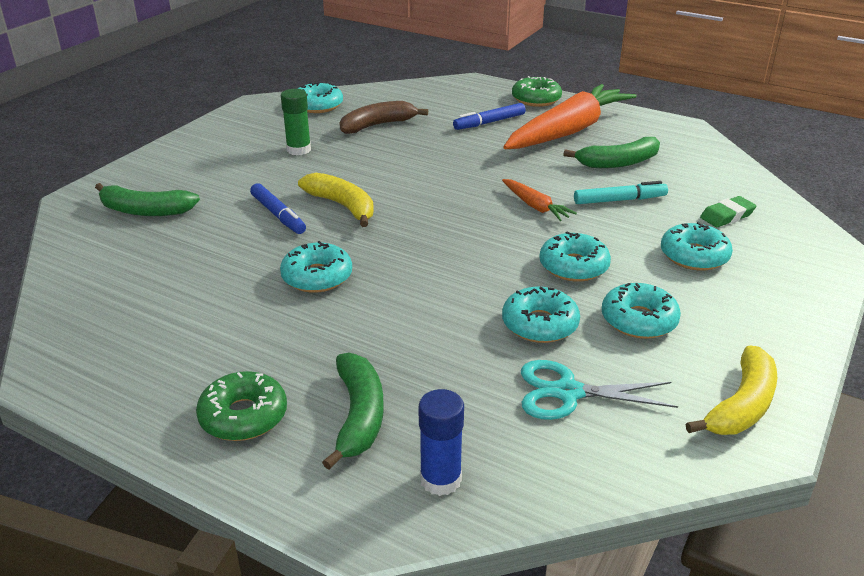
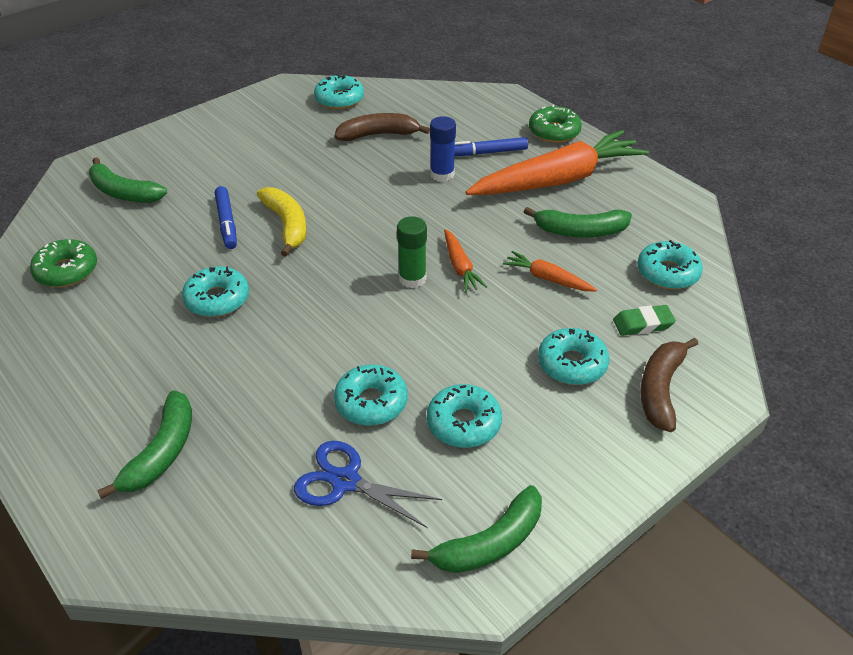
camera: 20 degrees right, 10 degrees up
(243, 416) = (77, 425): green donut -> green donut (66, 271)
(299, 150) = (289, 150): green glue stick -> green glue stick (412, 279)
(440, 479) = (185, 534): blue glue stick -> blue glue stick (442, 174)
(568, 392) = (345, 481): turquoise scissors -> blue scissors
(573, 266) = (447, 346): turquoise donut -> turquoise donut (667, 273)
(619, 200) = (547, 278): turquoise marker -> orange carrot
(741, 405) = (489, 543): yellow banana -> green banana
(782, 258) = (661, 390): none -> brown banana

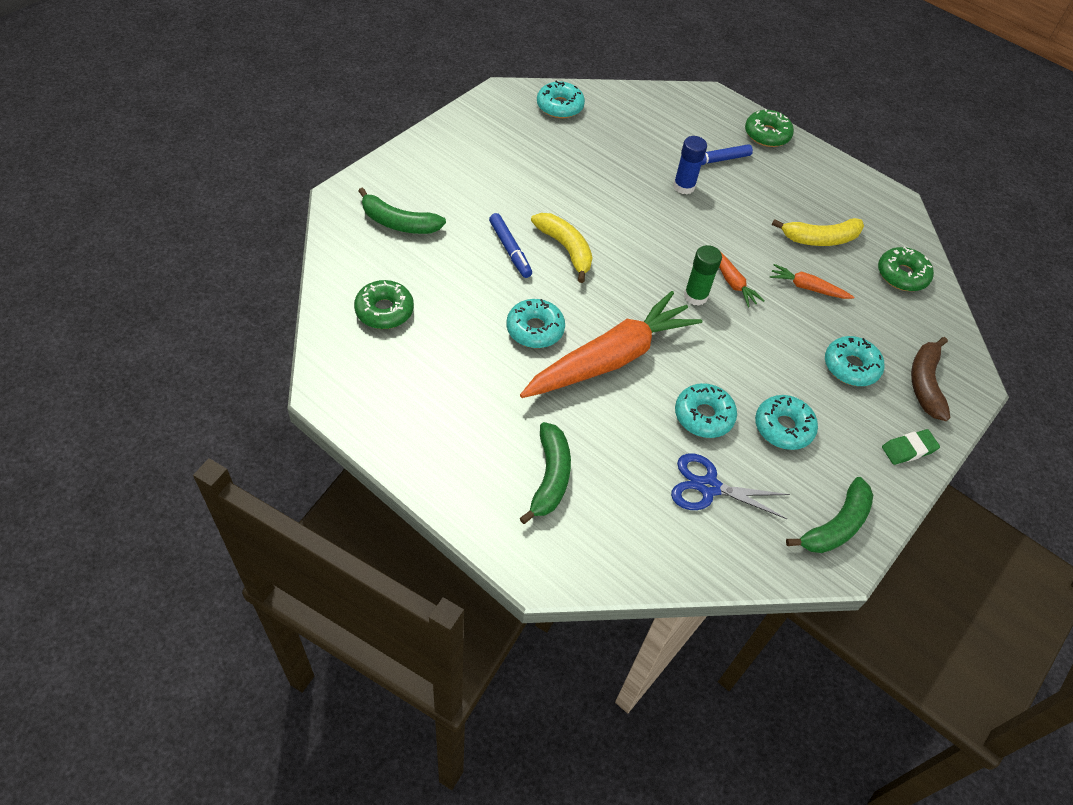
camera: 15 degrees left, 10 degrees up
(378, 135) = (611, 145): brown banana -> none
(558, 180) = (786, 187): orange carrot -> orange carrot (611, 358)
(580, 231) = (820, 239): green banana -> yellow banana
(643, 324) = (895, 325): green eraser -> green eraser (908, 449)
(667, 273) = (902, 275): turquoise donut -> green donut

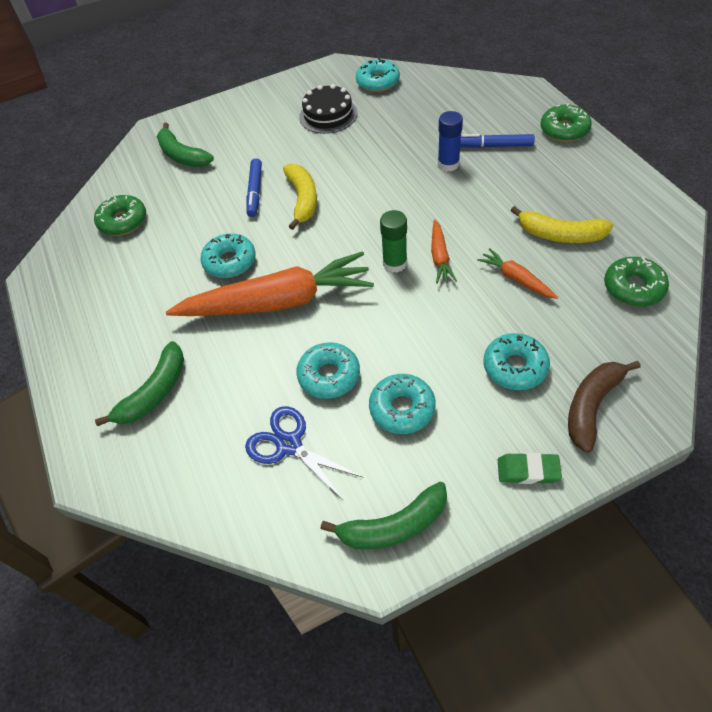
camera: 35 degrees right, 0 degrees up
(531, 151) = (328, 115): none -> black cake

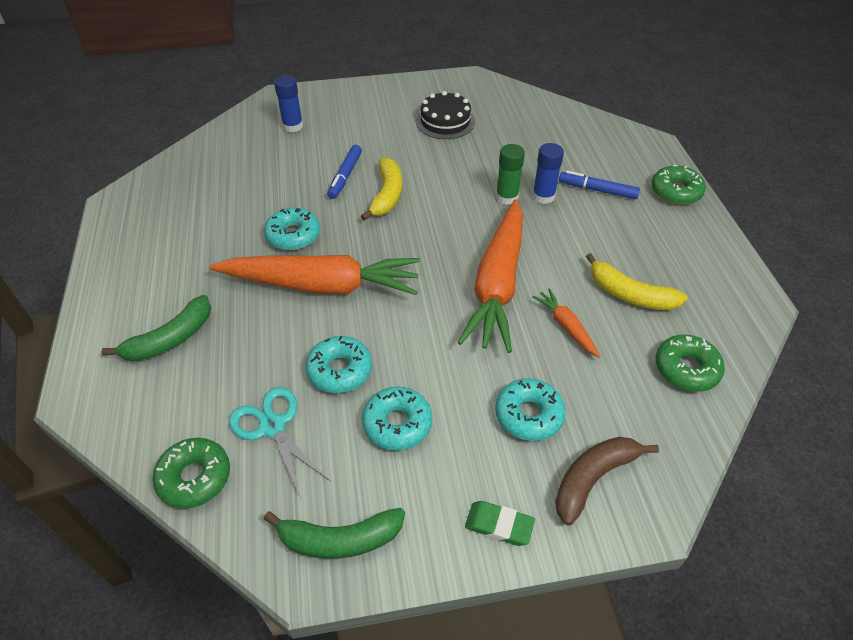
camera: 10 degrees right, 5 degrees down
(123, 221) = (213, 173): green donut -> green donut (194, 477)
(182, 155) = (293, 126): green banana -> blue glue stick
(289, 444) = (273, 426): blue scissors -> turquoise scissors
(378, 82) = (506, 102): turquoise donut -> none
(395, 263) = (450, 279): green glue stick -> green glue stick (507, 197)
(440, 257) = (497, 284): orange carrot -> orange carrot, size x2.29

